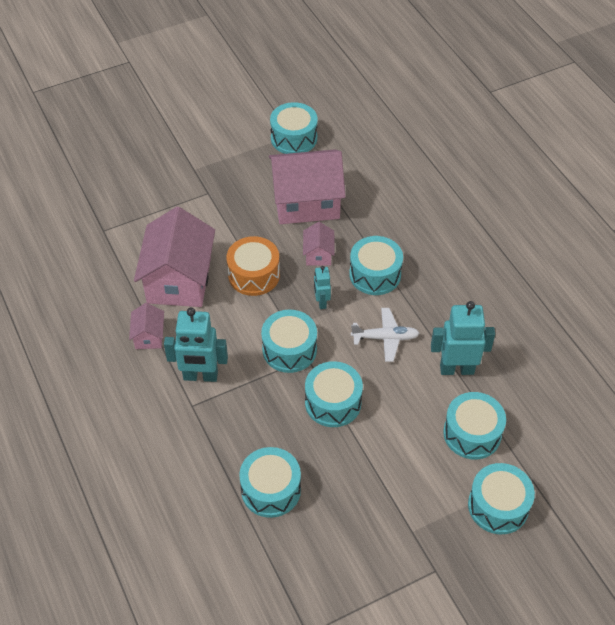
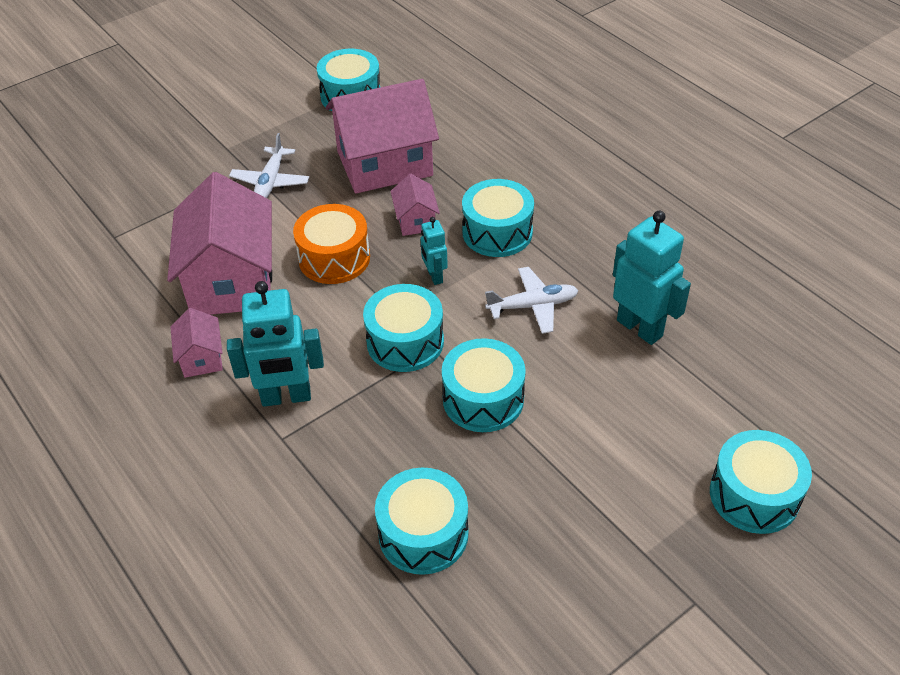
camera: 10 degrees left, 5 degrees down
(220, 204) = (270, 182): none -> white plane
(456, 369) = (640, 328): turquoise robot -> turquoise robot turned 60 degrees clockwise
(472, 433) = (686, 406): turquoise drum -> none

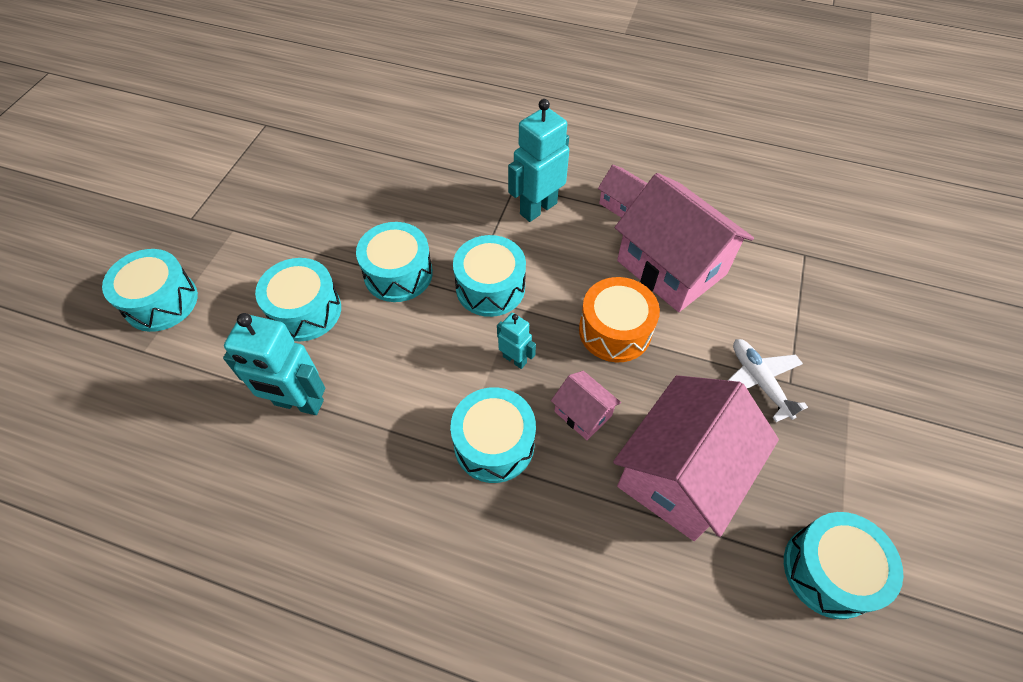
camera: 145 degrees right, 10 degrees up
(423, 534) = (381, 178): turquoise drum -> turquoise drum (305, 311)
(533, 306) = (407, 375): white plane -> none

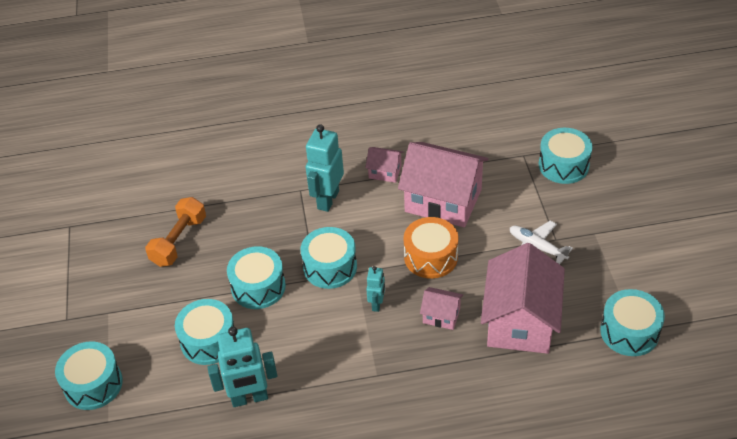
camera: 25 degrees left, 10 degrees down
(354, 185) = (179, 241): none -> orange dumbbell
(494, 444) = (397, 359): turquoise drum -> turquoise drum (563, 165)
(515, 359) = (377, 304): turquoise robot -> turquoise robot turned 90 degrees clockwise

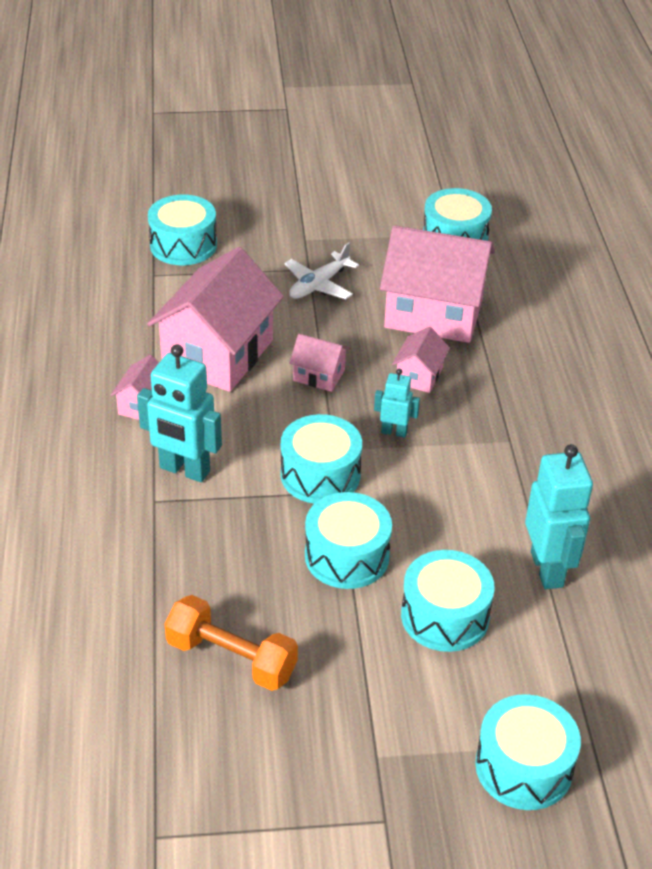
camera: 90 degrees left, 5 degrees down
(431, 257) = (319, 375): orange drum -> pink house

